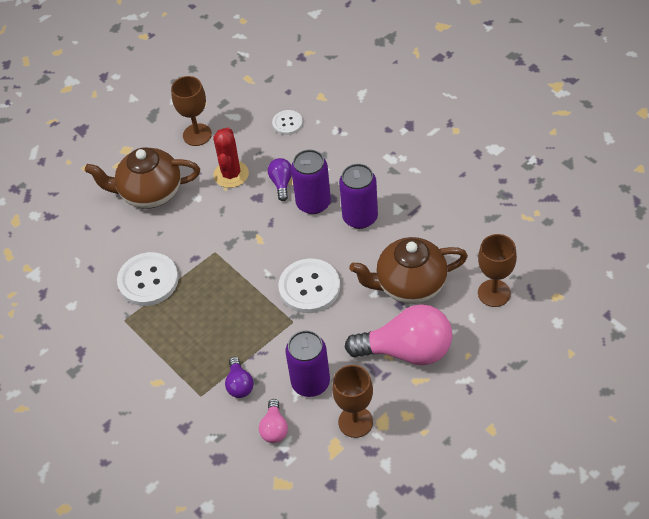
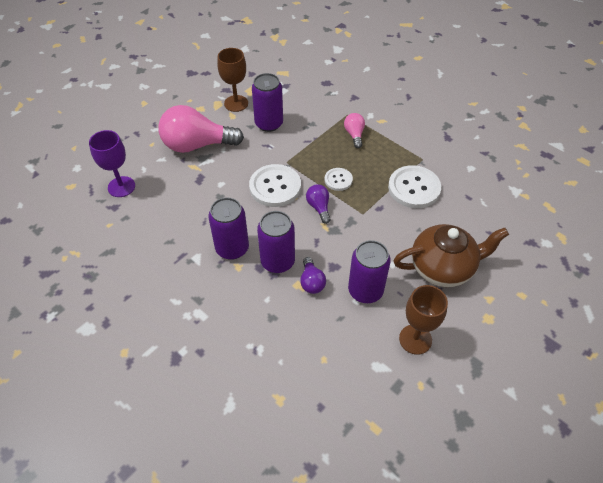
camera: 170 degrees right, 0 degrees up
(231, 174) = (365, 290): red cactus -> purple can
(239, 384) = (320, 121): purple light bulb -> purple light bulb (319, 207)
(274, 428) = (291, 98): pink light bulb -> pink light bulb (354, 135)
(287, 123) = (315, 357): white button -> white button (338, 180)
(409, 285) = (190, 191): brown teapot -> none
(494, 293) = (121, 187): brown goblet -> purple goblet

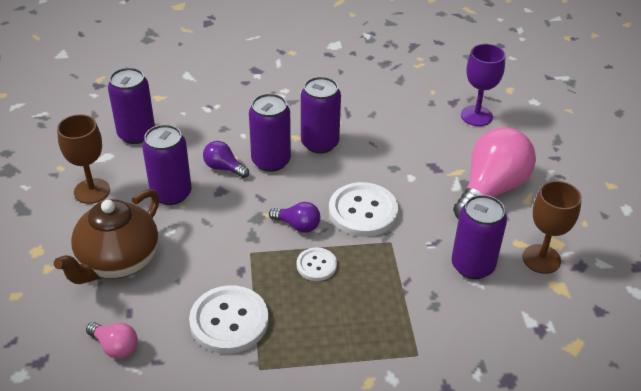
camera: 130 degrees right, 10 degrees down
(336, 369) = (136, 134): none -> purple can
(354, 135) = (372, 332): pink light bulb -> pink light bulb (115, 347)

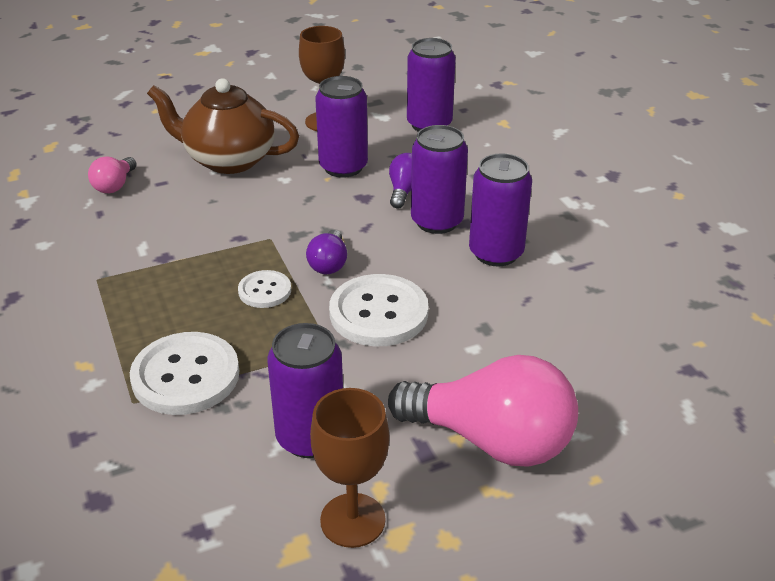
camera: 75 degrees right, 5 degrees down
(229, 321) = (161, 245): white button -> white button (185, 376)
(476, 116) = (673, 402): purple goblet -> none

